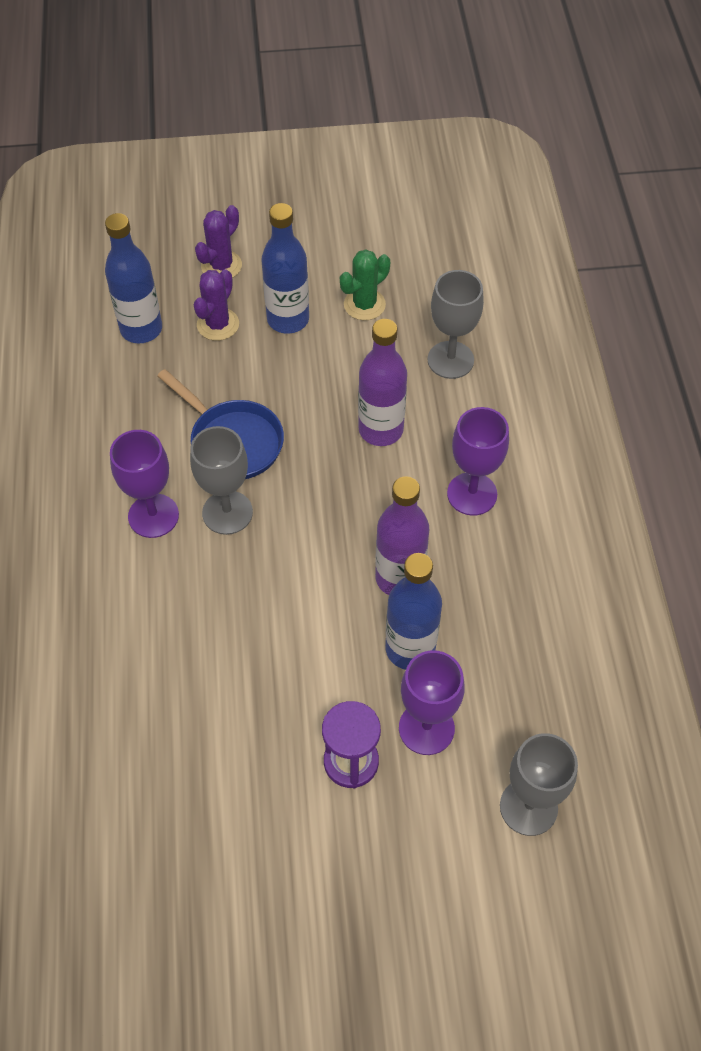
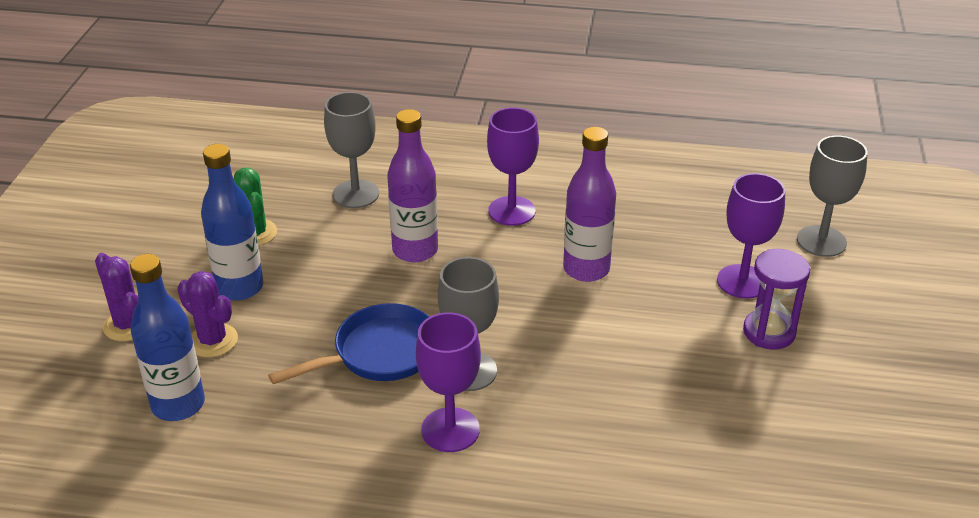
camera: 75 degrees left, 20 degrees down
(410, 649) = (662, 276): blue bottle -> none

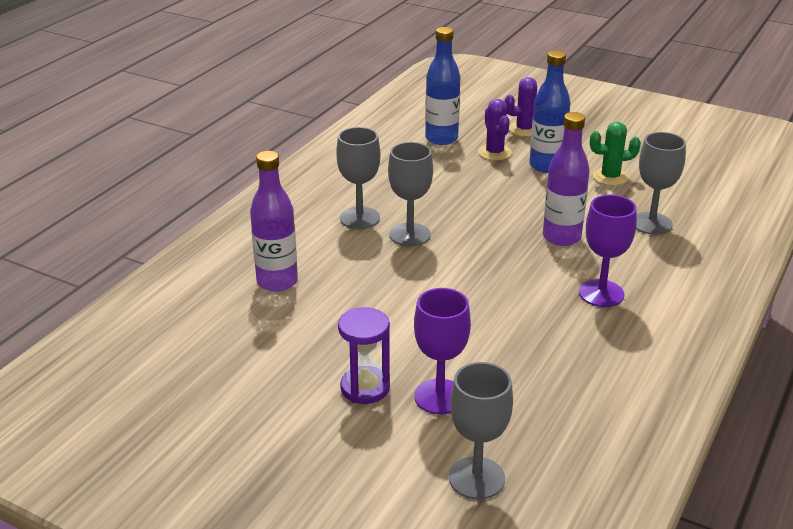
camera: 110 degrees right, 5 degrees down
(212, 340) = (494, 153): purple cactus -> purple cactus turned 75 degrees counterclockwise
(379, 353) = (448, 205): blue pan -> none
(450, 430) = (359, 218): purple goblet -> grey goblet
(586, 269) = (500, 312): purple bottle -> purple bottle (277, 282)

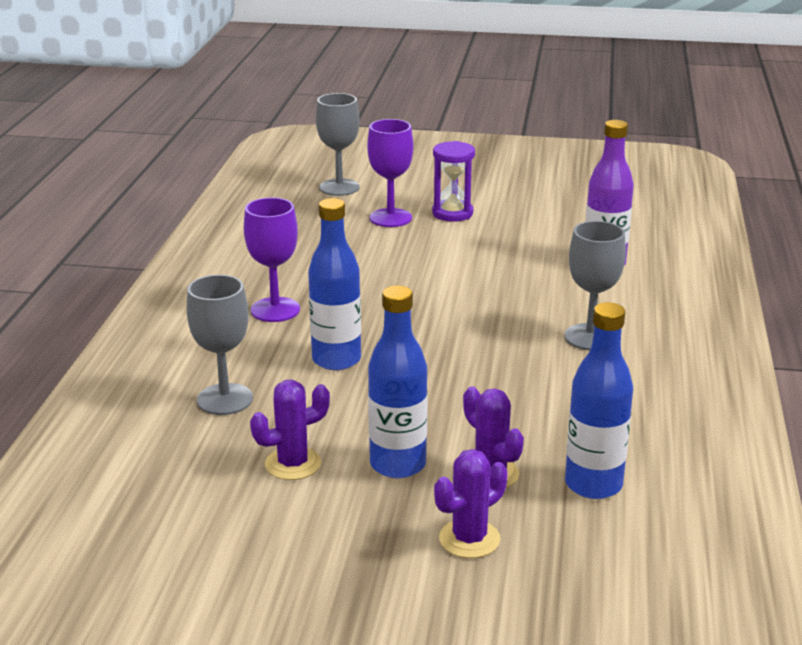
camera: 160 degrees right, 5 degrees down
(410, 235) = (515, 330): grey goblet -> none
(561, 237) = (336, 360): purple bottle -> blue bottle
(610, 177) = (293, 464): green cactus -> purple cactus

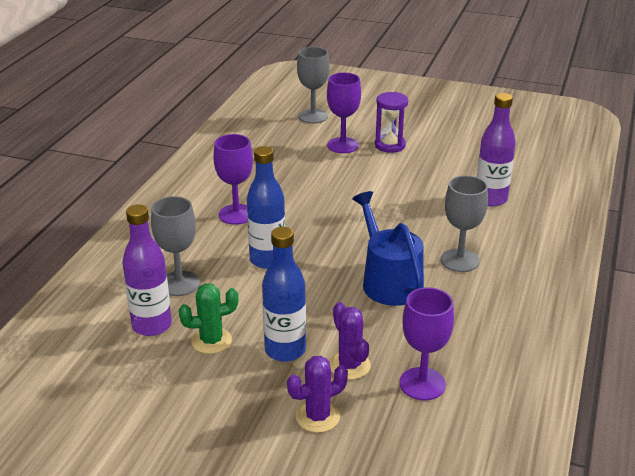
camera: 10 degrees right, 5 degrees up
(203, 454) = (152, 325): none -> purple bottle
(293, 464) = (211, 341): purple cactus -> green cactus
(507, 370) = (389, 281): none -> blue watering can
(593, 484) = (422, 384): blue bottle -> purple goblet

